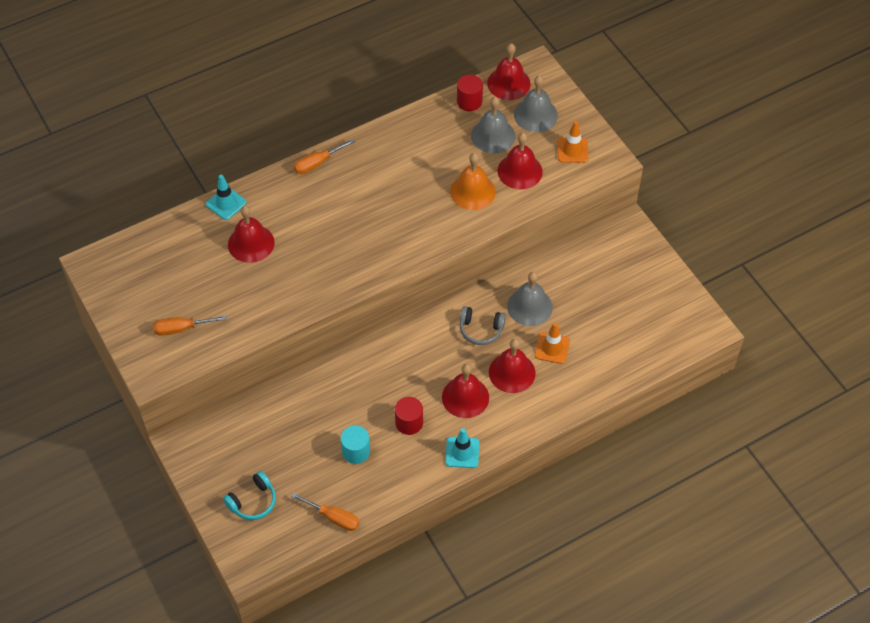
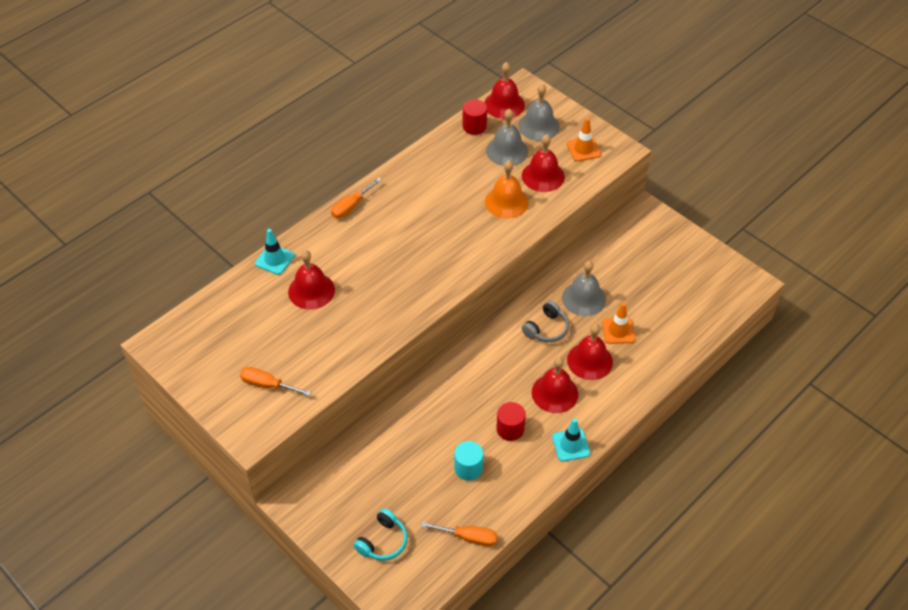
camera: 15 degrees left, 5 degrees down
(181, 328) = (268, 385): orange screwdriver -> orange screwdriver turned 45 degrees clockwise
(481, 330) = (546, 329): grey headphones -> grey headphones turned 45 degrees counterclockwise

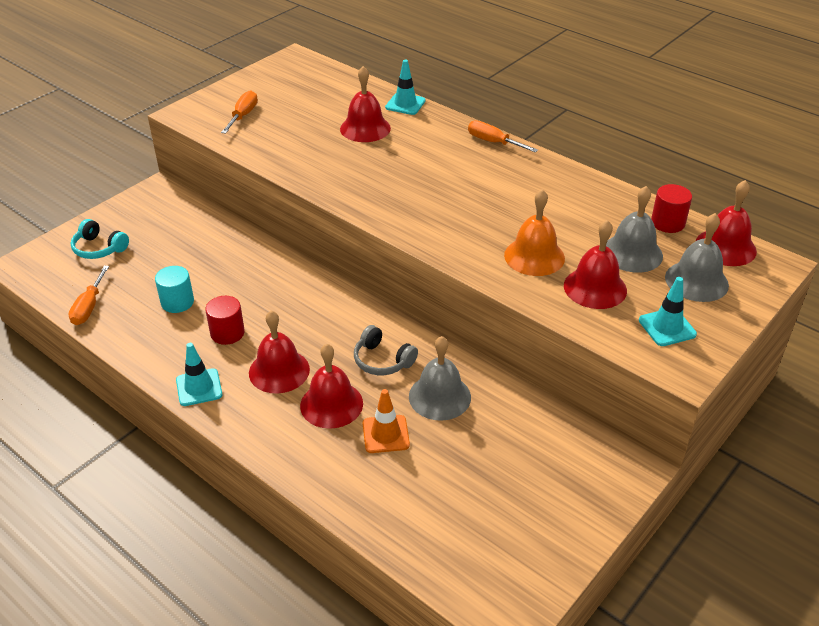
camera: 85 degrees right, 10 degrees down
(583, 149) = (667, 327): orange traffic cone -> turquoise traffic cone

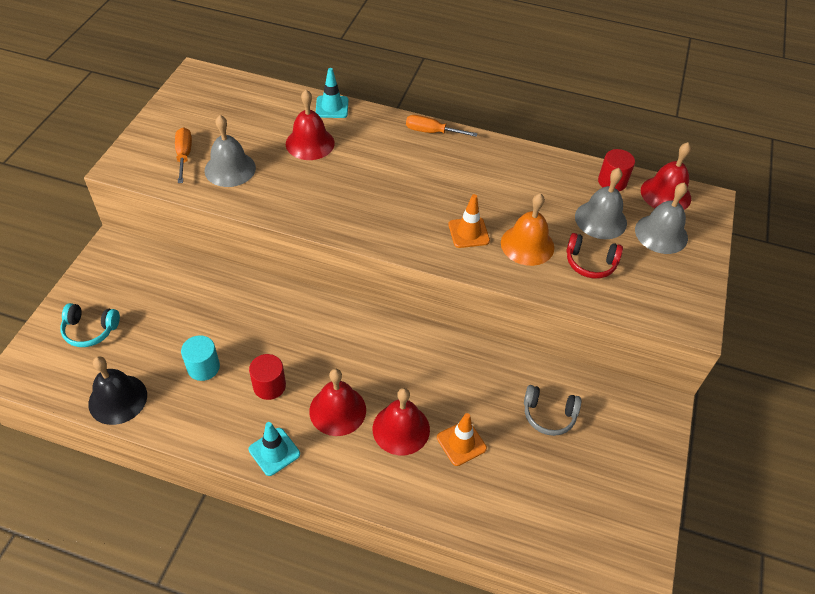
camera: 25 degrees left, 10 degrees up
(89, 307) = (118, 399): orange screwdriver -> black bell
(382, 360) = (421, 370): grey headphones -> grey headphones (548, 415)
(439, 396) = (486, 391): grey bell -> grey bell (230, 169)
(477, 232) = (468, 233): none -> orange traffic cone
(595, 288) = (590, 263): red bell -> red headphones
(667, 327) = (662, 286): turquoise traffic cone -> none

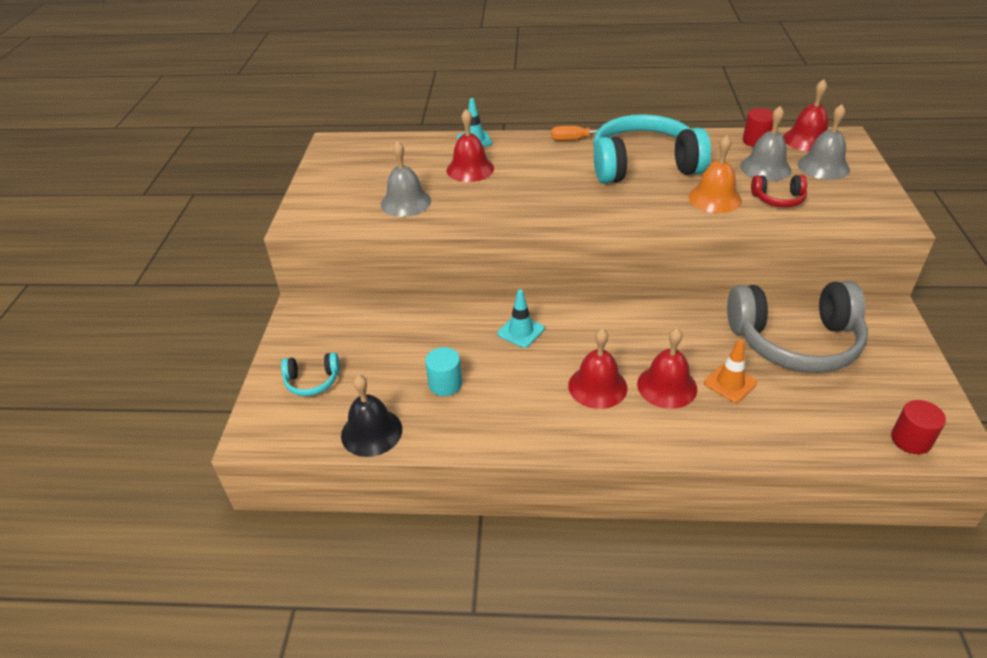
camera: 10 degrees left, 10 degrees down
(184, 155) = (355, 202): orange screwdriver -> none
(269, 386) = (519, 383): red cylinder -> red cylinder (911, 440)
(274, 452) = (555, 436): turquoise traffic cone -> turquoise traffic cone (521, 331)
(468, 233) = (657, 201): orange traffic cone -> none
(480, 183) = (643, 165): none -> turquoise headphones
(548, 415) = (795, 341): grey headphones -> grey headphones, size x2.27

